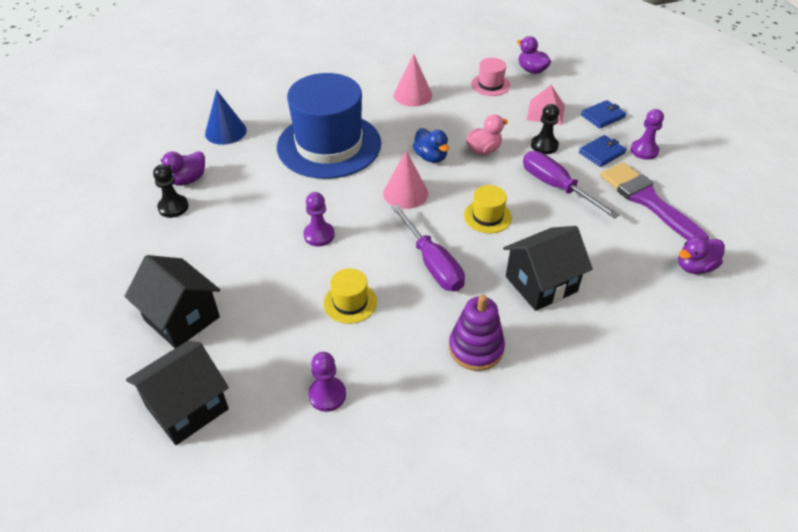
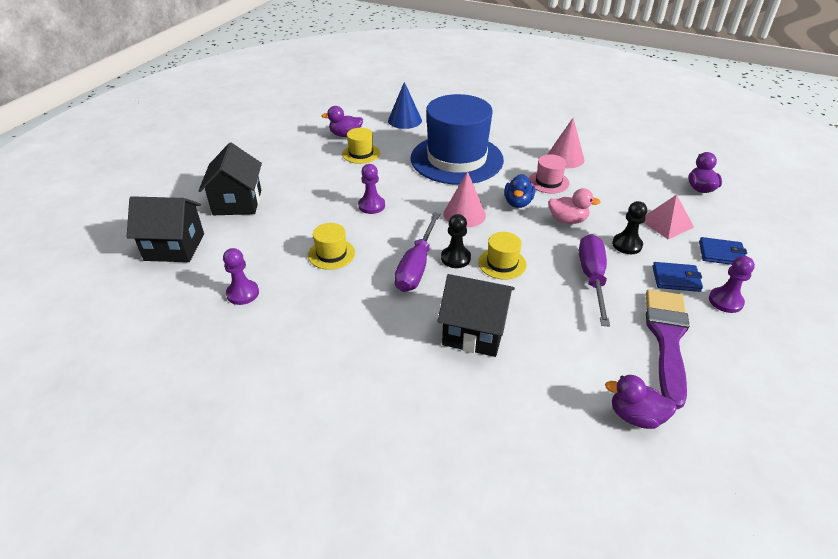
camera: 45 degrees right, 5 degrees down
(173, 207) = (317, 145): black pawn -> black pawn (455, 258)
(233, 190) = (361, 153): none -> yellow hat
(476, 348) = (364, 336): purple stacking toy -> none
(490, 85) = (643, 181): pink hat -> pink hat (548, 182)

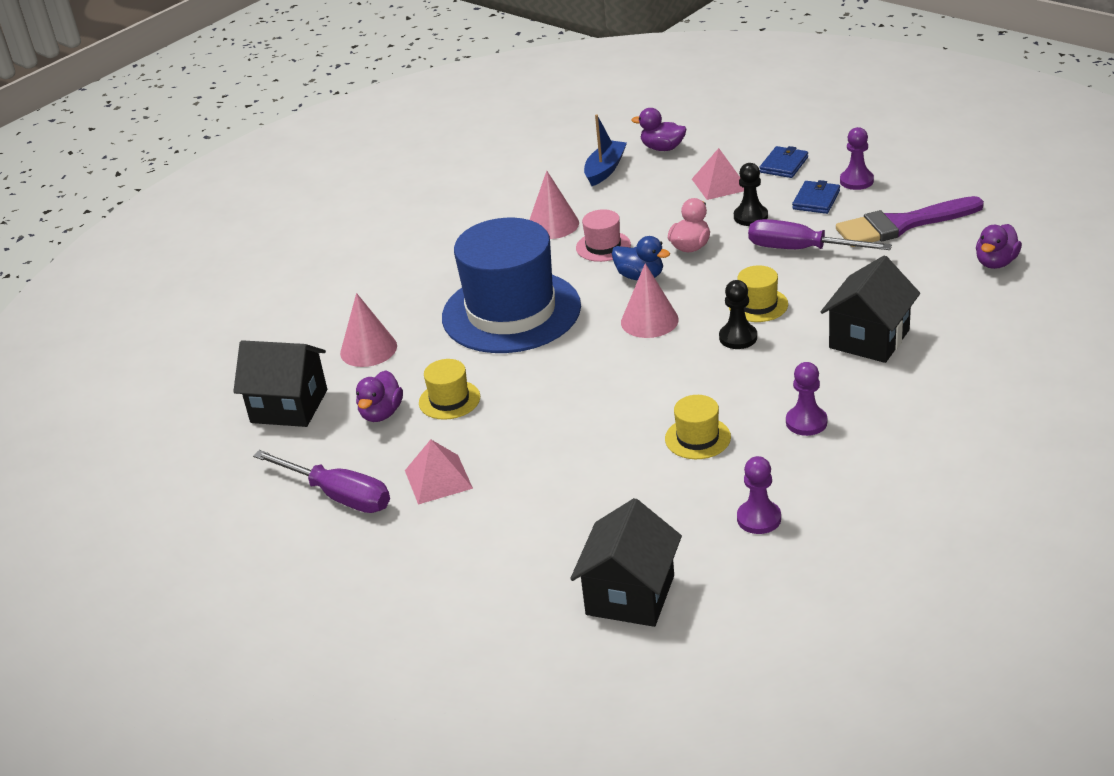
camera: 70 degrees left, 5 degrees down
(237, 202) = (534, 532): black house -> black house (289, 406)
(287, 163) = (438, 479): none -> pink pyramid
(371, 206) = (598, 397): purple pawn -> purple pawn (806, 422)
(405, 120) = (368, 349): blue cone -> pink cone
(416, 266) = (745, 369): purple screwdriver -> purple screwdriver (338, 496)
(650, 168) = (605, 170): none -> blue boat
(667, 338) = (901, 225): purple brush -> purple brush turned 45 degrees counterclockwise

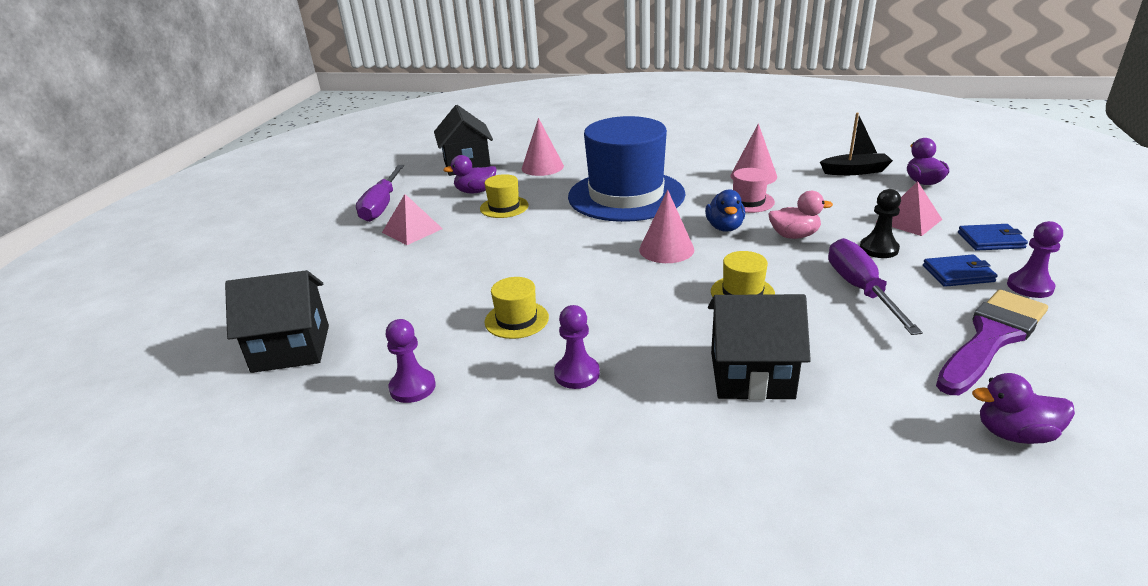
camera: 60 degrees right, 5 degrees down
(605, 170) = (855, 171): blue boat -> black boat
(738, 337) = (681, 297): black pawn -> none
(901, 225) = (991, 338): purple brush -> purple brush turned 90 degrees clockwise

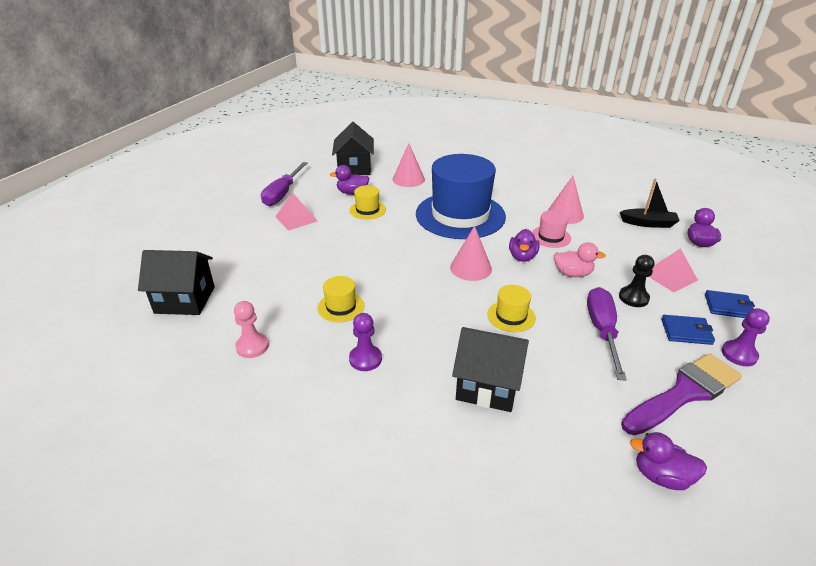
camera: 10 degrees right, 5 degrees up
(412, 387) = (252, 346): purple pawn -> pink pawn
(724, 227) = (522, 257): blue duck -> purple duck

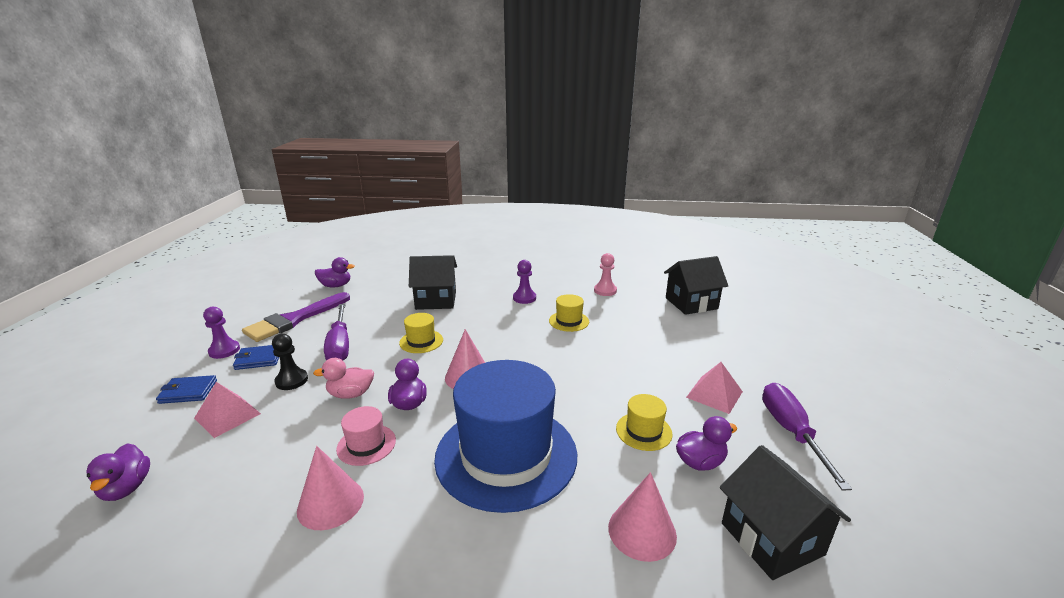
camera: 160 degrees right, 10 degrees down
(648, 223) = (182, 517): black boat -> none

